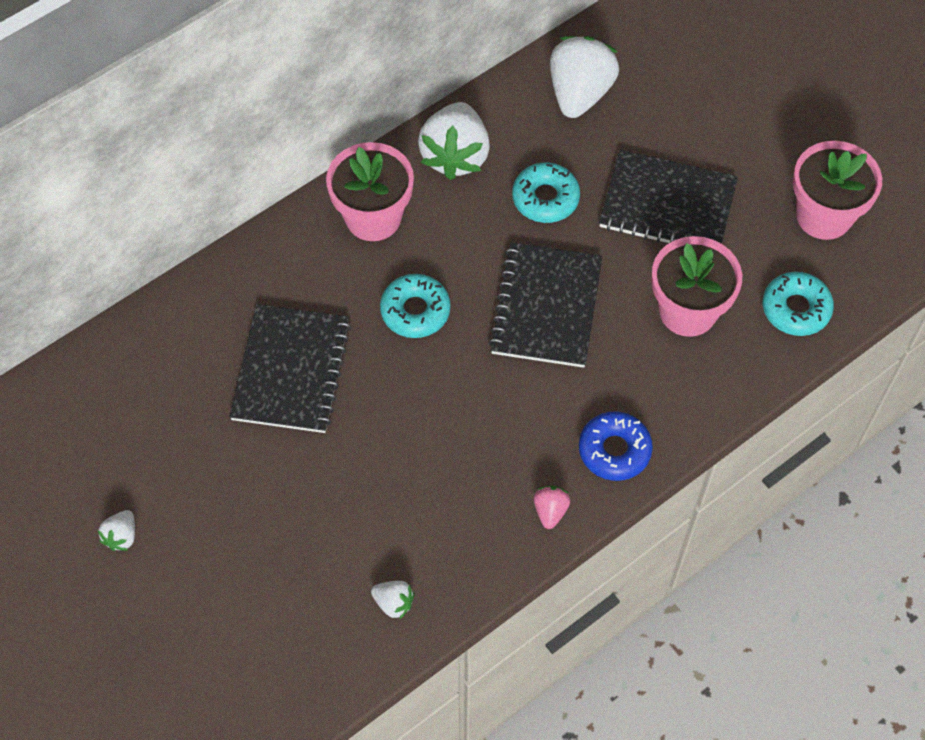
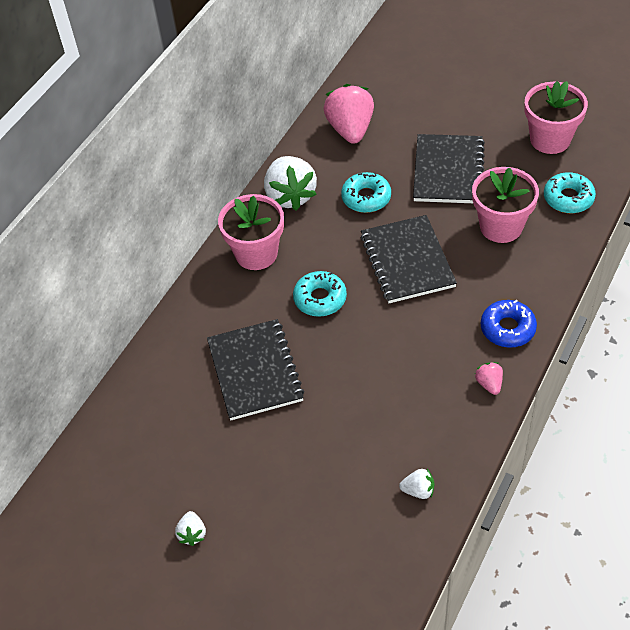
camera: 20 degrees left, 10 degrees down
(579, 93) = (350, 130): white strawberry -> pink strawberry
(667, 205) = (448, 171): black notebook -> black notebook turned 75 degrees counterclockwise

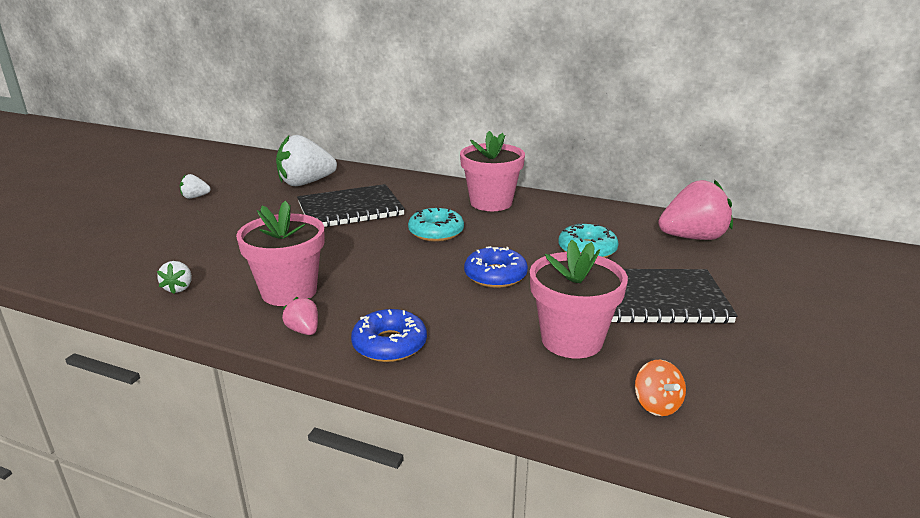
camera: 80 degrees right, 25 degrees down
(290, 196) = (573, 213): white strawberry -> white strawberry (305, 183)
(407, 261) = (495, 275): black notebook -> blue donut
(489, 384) = (304, 330): pink strawberry -> pink strawberry turned 105 degrees counterclockwise
(550, 139) = (785, 388): pink flower pot -> pink flower pot (289, 291)
(568, 198) = (656, 405): turquoise donut -> orange spinning top

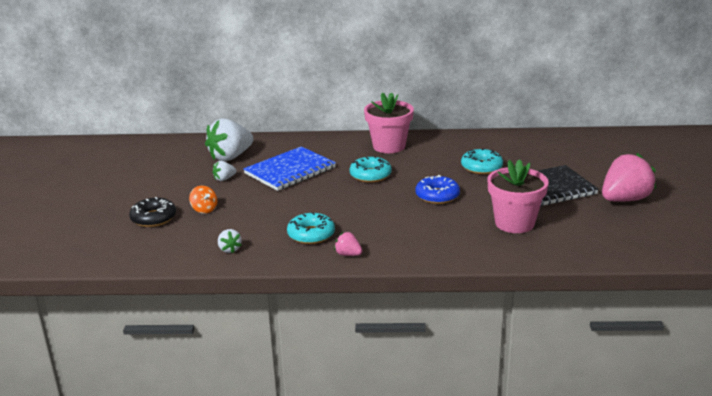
camera: 20 degrees left, 0 degrees up
(150, 233) = (153, 218): none -> black donut
(195, 197) = (152, 185): white strawberry -> white strawberry (224, 179)
(289, 291) = (311, 234): pink flower pot -> turquoise donut
(350, 209) = (290, 171): black notebook -> blue notebook
(389, 344) = (410, 250): blue donut -> none
(656, 405) = (583, 245): orange spinning top -> orange spinning top (204, 209)
(692, 238) = (541, 146): pink strawberry -> pink strawberry (624, 199)

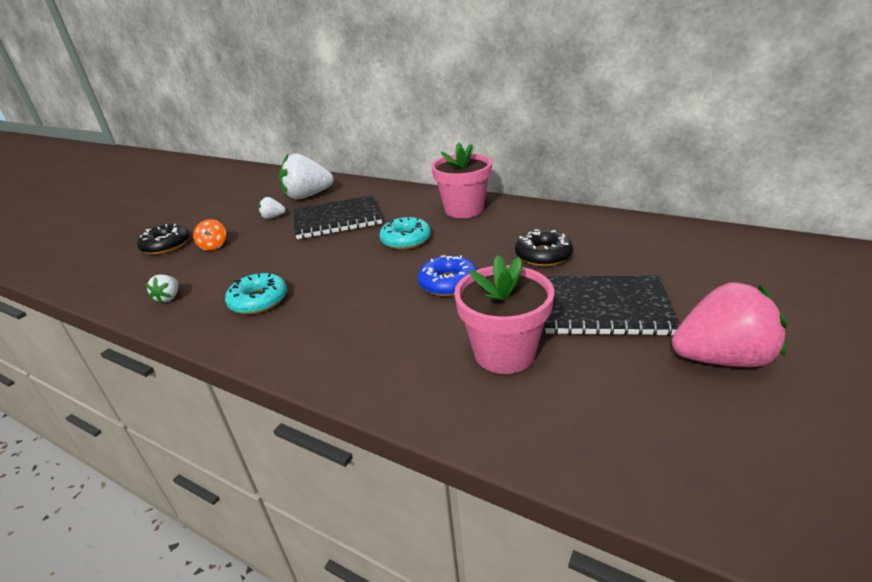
camera: 30 degrees right, 5 degrees up
(290, 171) = (337, 219): blue notebook -> black notebook
(348, 254) = (258, 340): pink strawberry -> none
(481, 167) = (543, 255): turquoise donut -> black donut

